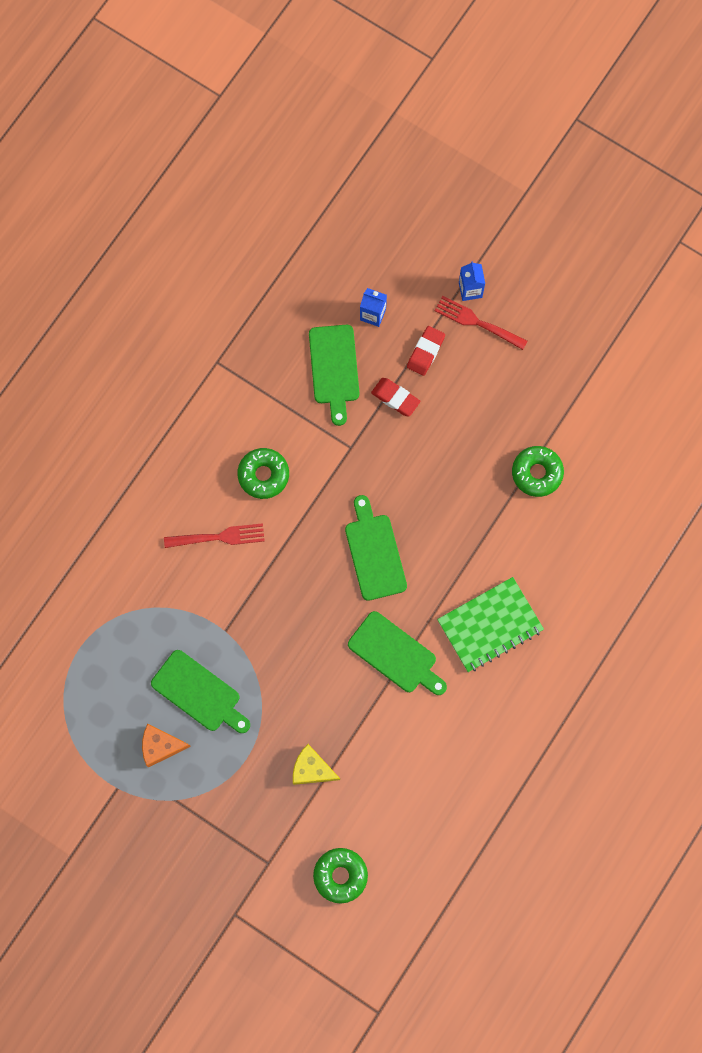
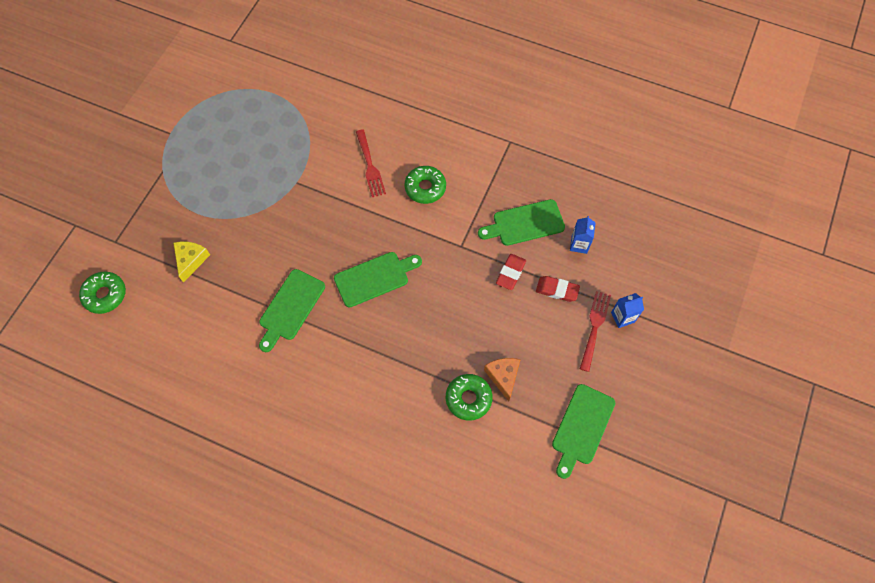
camera: 80 degrees right, 10 degrees down
(160, 746) = (203, 155): orange cheese -> orange cheese (503, 376)
(199, 693) = (245, 173): green cutting board -> green cutting board (581, 427)
(490, 625) = (324, 379): green notebook -> none

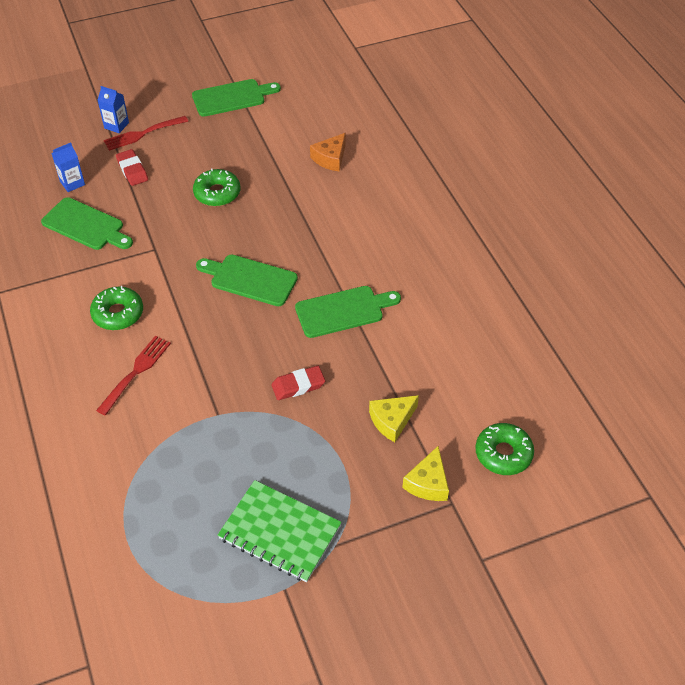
camera: 135 degrees left, 15 degrees down
(138, 241) = (428, 483): none -> yellow cheese
(198, 154) = (280, 532): none -> green notebook
(468, 398) = (282, 160): green donut -> green donut (217, 193)
(503, 376) = (242, 154): orange cheese -> orange cheese (330, 158)
(510, 273) = (146, 204): red eraser -> red eraser (298, 385)

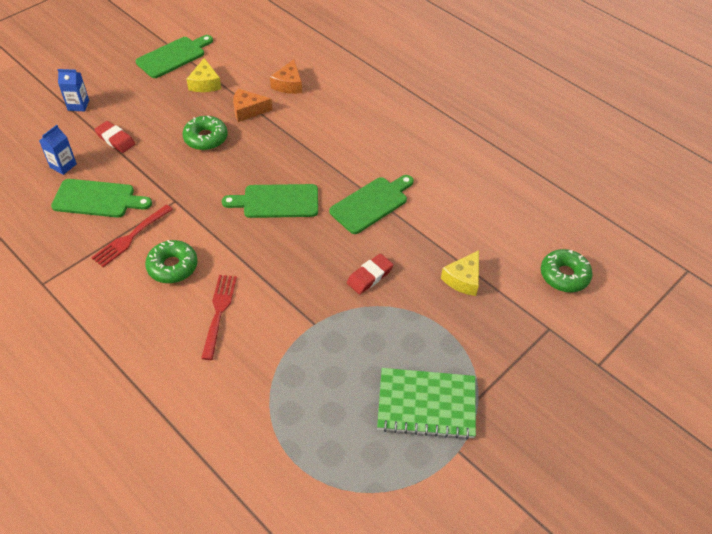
camera: 25 degrees left, 0 degrees up
(143, 134) = (108, 106): red fork -> red fork (130, 237)
(274, 175) = (248, 110): none -> orange cheese
(428, 483) = (521, 319): yellow cheese -> yellow cheese (205, 83)

